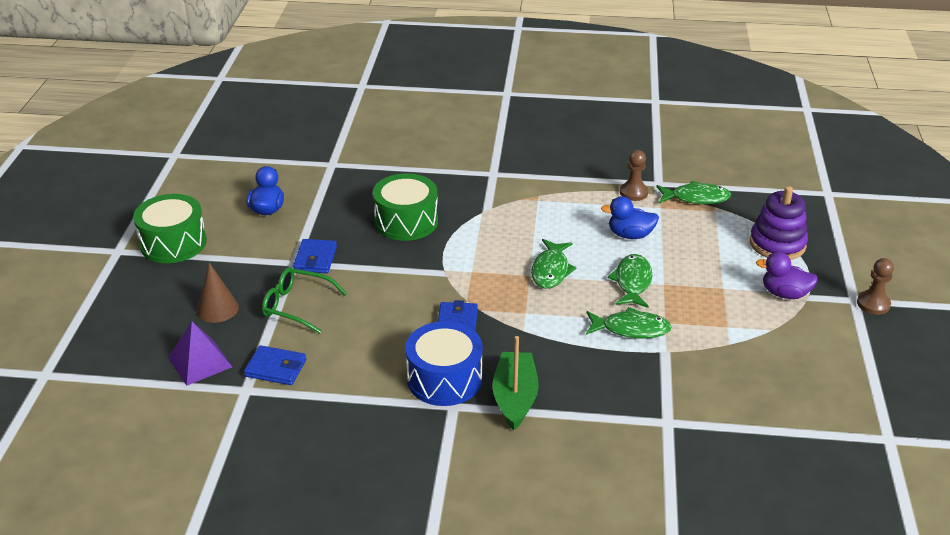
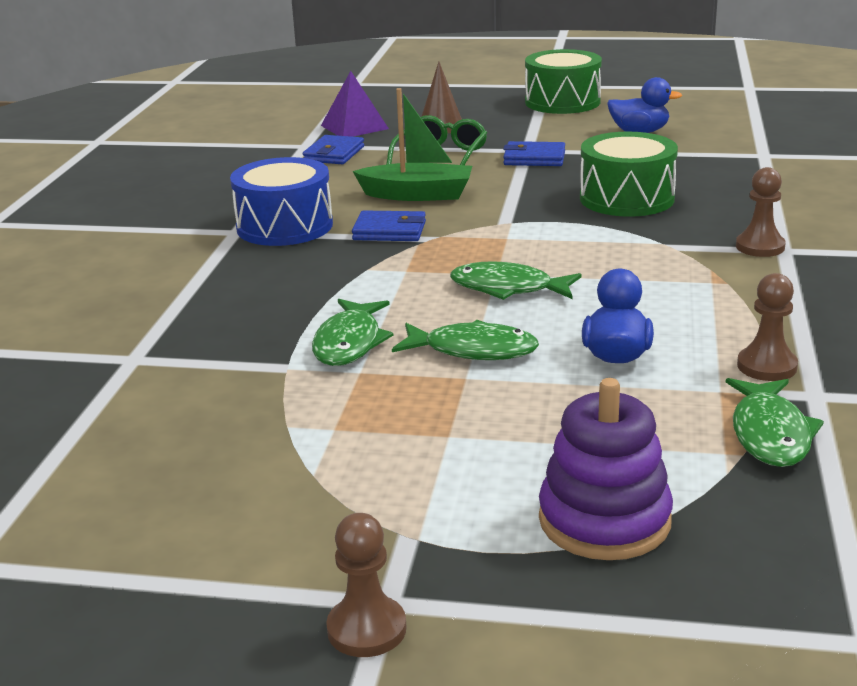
camera: 95 degrees right, 10 degrees down
(489, 180) = (760, 247): none -> brown pawn
(515, 398) = (232, 263): green boat -> green boat (417, 195)
(784, 294) = (421, 505): purple duck -> none

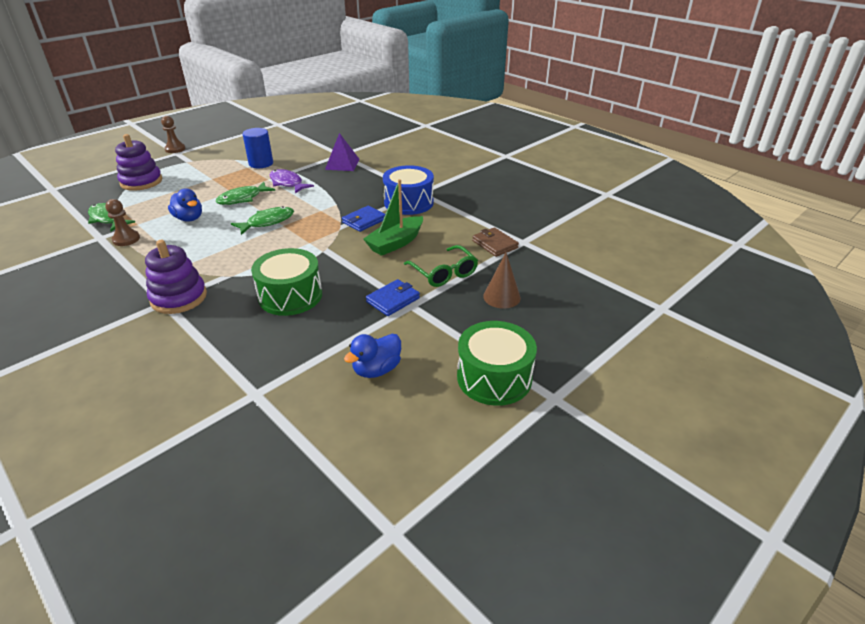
camera: 125 degrees right, 10 degrees up
(294, 422) = (261, 163): none -> blue cylinder
(334, 154) = (494, 244): blue wallet -> brown wallet
(349, 343) = (287, 183): green fish -> purple fish
(354, 127) = (541, 268): purple pyramid -> purple pyramid (342, 164)
(760, 247) = (179, 298): brown pawn -> purple stacking toy

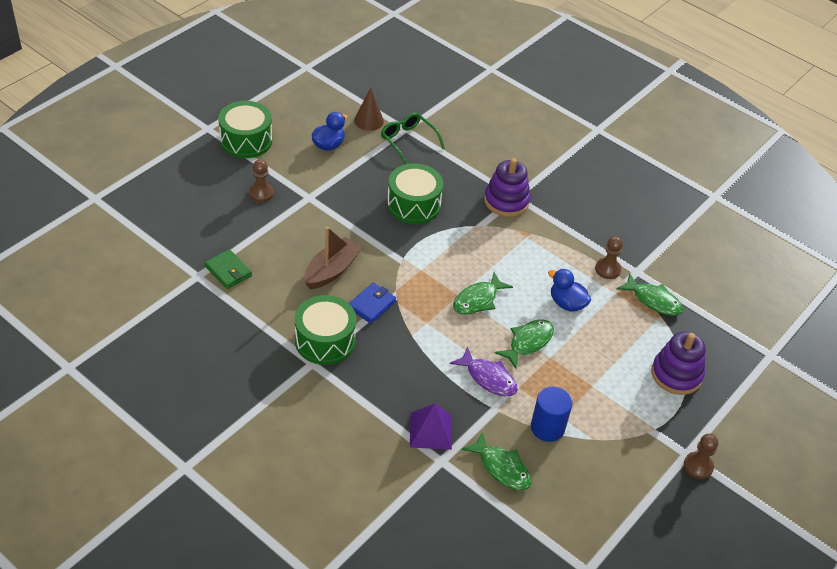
camera: 170 degrees right, 10 degrees up
(303, 151) = (502, 468): none -> green fish
(393, 300) = (325, 202): blue wallet -> none
(395, 243) = (332, 270): green boat -> brown boat
(408, 202) = (325, 340): blue drum -> green drum
(444, 273) = (281, 232): green glasses -> green glasses (408, 141)
(468, 310) = (261, 193): none -> brown pawn
(494, 244) = (228, 271): brown wallet -> green wallet
(501, 297) = (231, 207): brown cone -> brown cone (369, 120)

